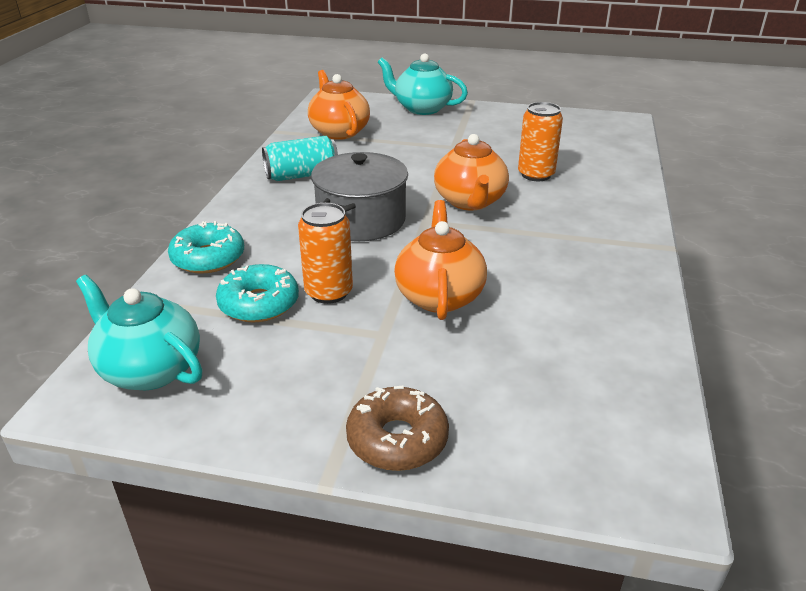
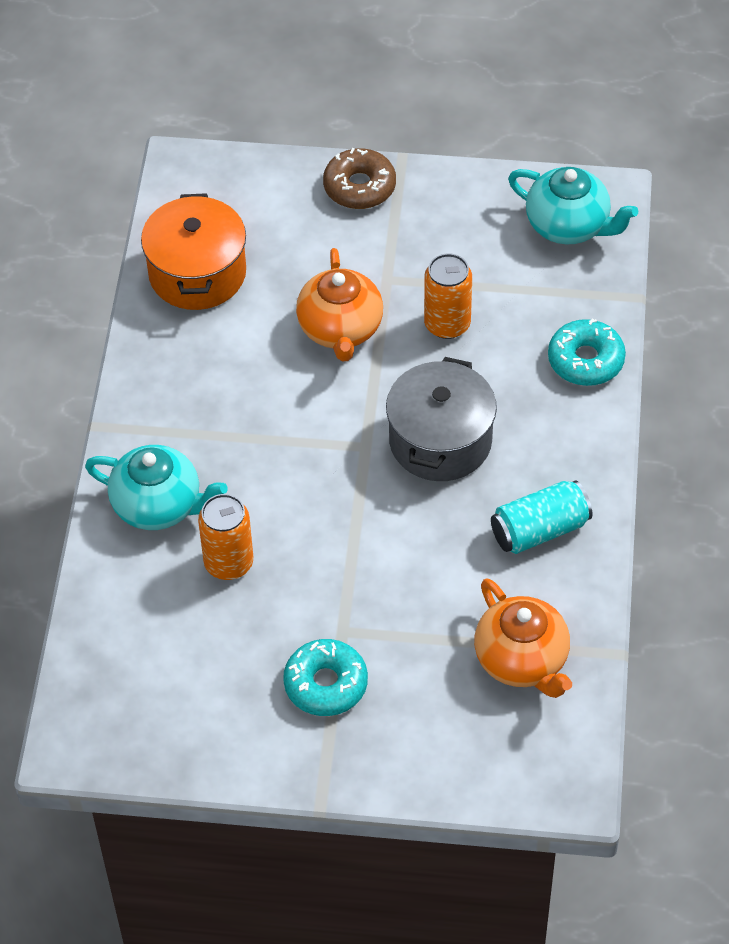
camera: 175 degrees right, 20 degrees up
(259, 303) = (508, 303): turquoise donut -> turquoise donut (326, 684)
(421, 108) = (404, 761): turquoise teapot -> turquoise teapot (159, 505)
(470, 202) = (315, 490): orange teapot -> none
(603, 356) = (197, 273): none -> orange pot

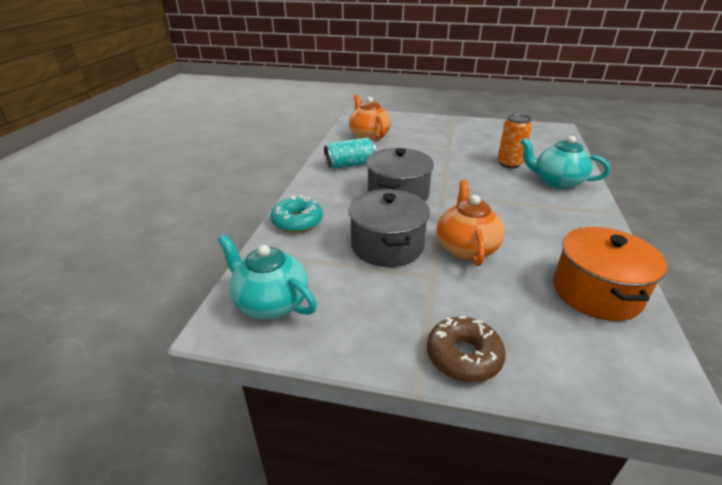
camera: 175 degrees left, 20 degrees down
(326, 684) = (454, 135): turquoise donut -> none
(447, 324) = (387, 245): orange can -> grey pot

